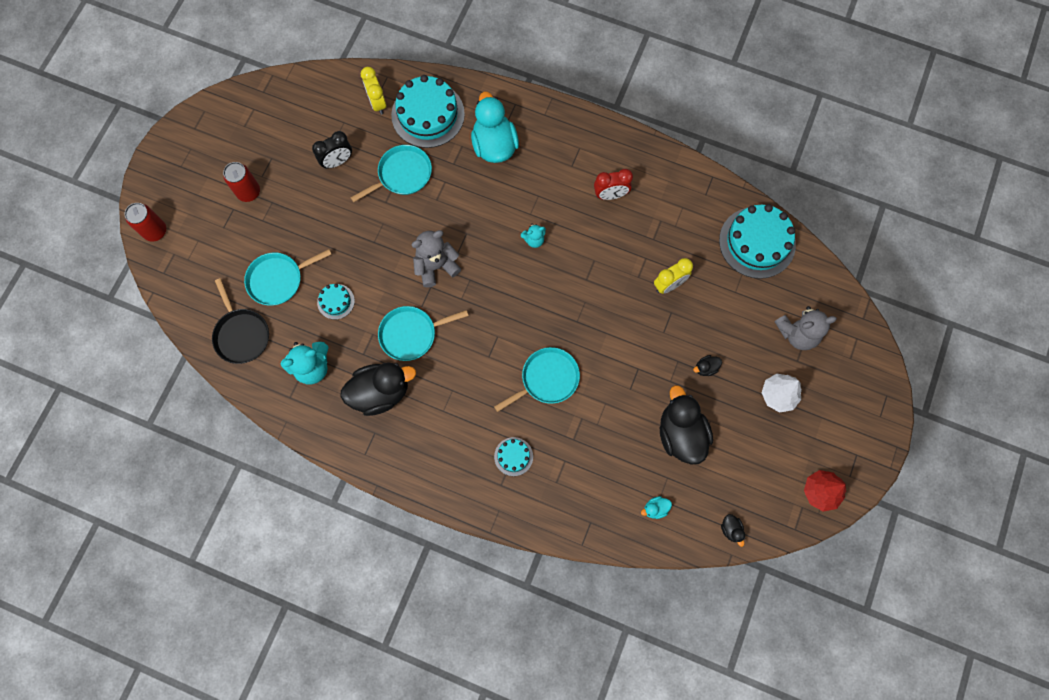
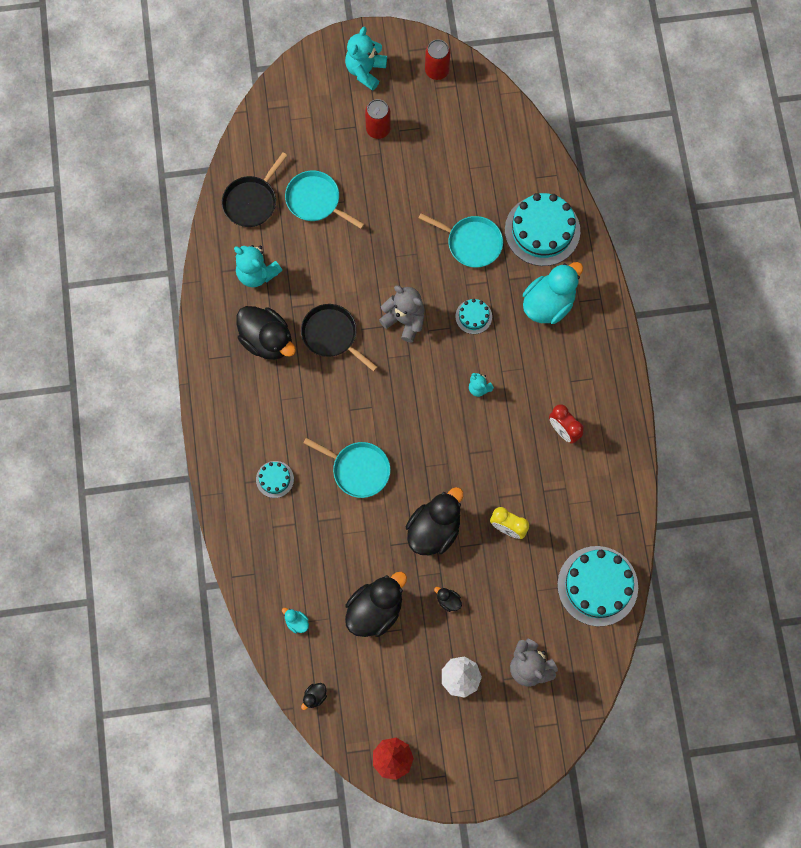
camera: 60 degrees right, 0 degrees up
(155, 231) = (299, 79): red can -> red can (437, 71)
(187, 172) = (365, 71): none -> turquoise teddy bear
(336, 301) = (324, 257): turquoise cake -> turquoise cake (473, 316)
(337, 161) = (450, 183): black clock -> none
(377, 103) = (526, 182): yellow clock -> none
(411, 334) = (331, 335): turquoise pan -> black pan
(636, 345) = (434, 529): none -> black duck

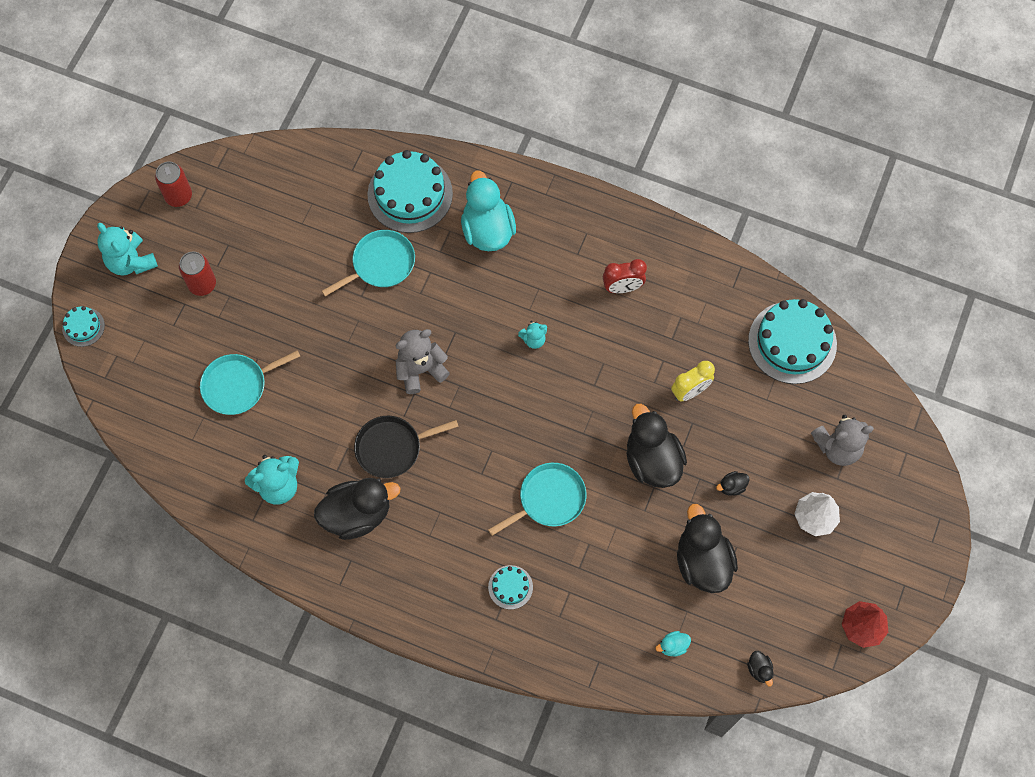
camera: 60 degrees left, 5 degrees down
(252, 201) = (196, 448): black pan -> none
(473, 316) = (457, 304): turquoise cake -> turquoise cake (83, 327)

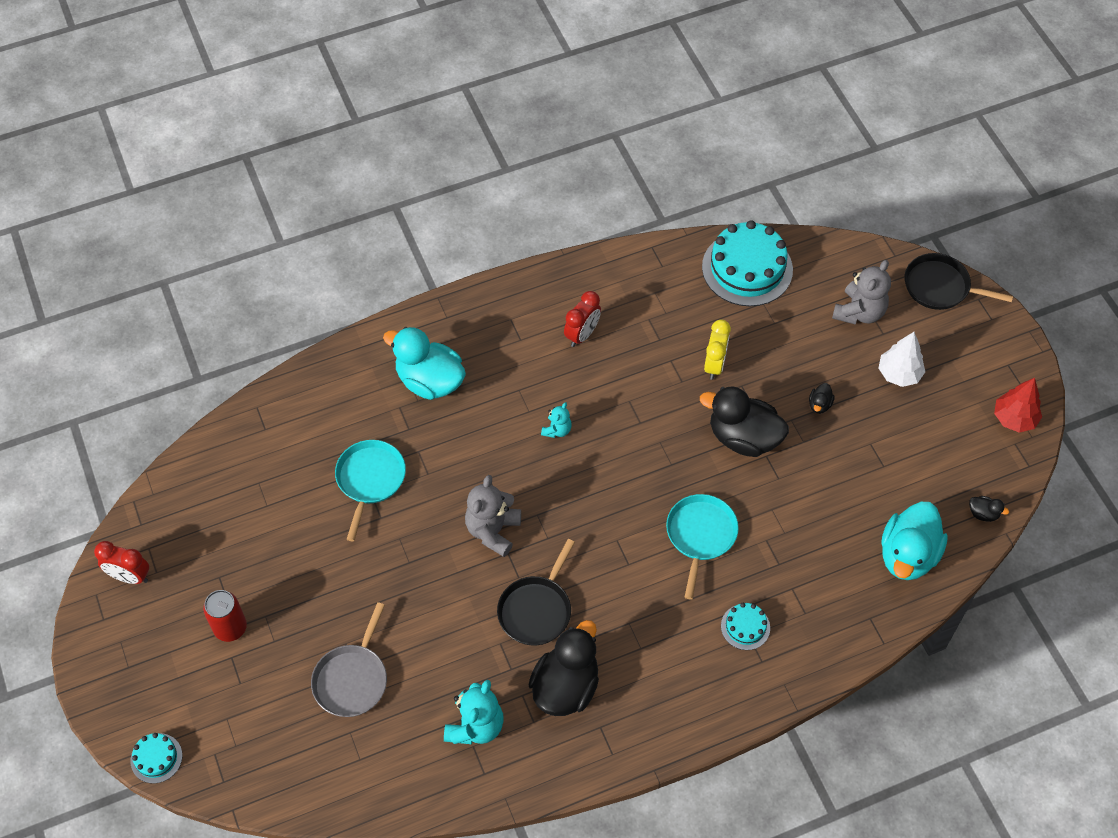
camera: 45 degrees left, 10 degrees down
(131, 262) = (143, 666): turquoise teddy bear -> none
(178, 196) = (129, 576): red can -> red clock
(238, 385) = (352, 679): turquoise pan -> grey pan
(410, 194) = (335, 407): turquoise cake -> none
(673, 646) = (907, 555): turquoise duck -> turquoise duck, size x2.41
(702, 561) = (859, 476): black duck -> none
(921, 483) = (940, 287): none -> black pan

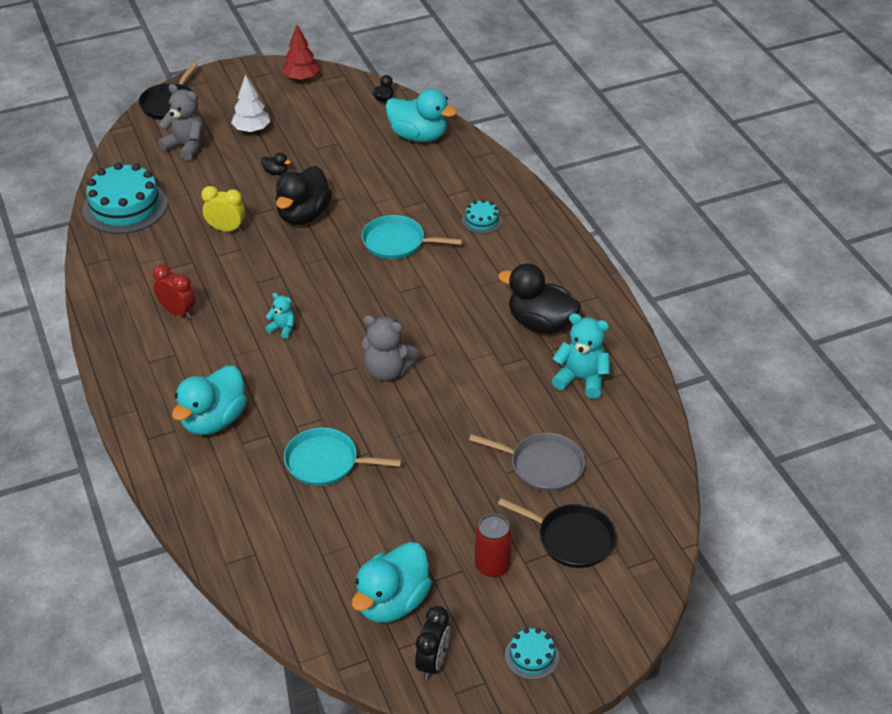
camera: 90 degrees left, 15 degrees down
(129, 576) = (433, 662): red clock -> black clock
(156, 758) = (638, 615): turquoise cake -> turquoise cake (531, 656)
(198, 542) = (392, 602): none -> turquoise duck
(536, 610) = (468, 341): black pan -> black pan (572, 539)

